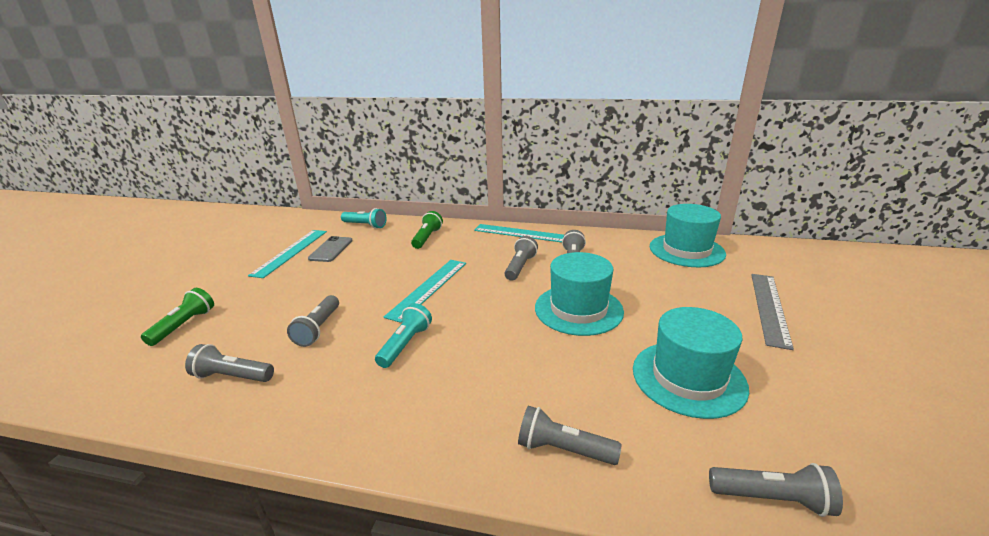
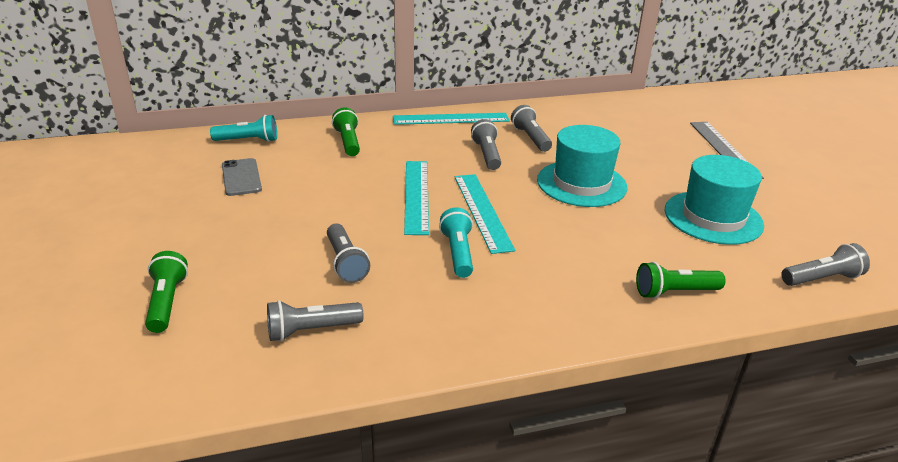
camera: 30 degrees left, 5 degrees up
(290, 252) = (188, 191): turquoise ruler -> turquoise ruler (482, 211)
(563, 449) = (674, 292): grey flashlight -> green flashlight
(686, 250) = (621, 110): turquoise hat -> none

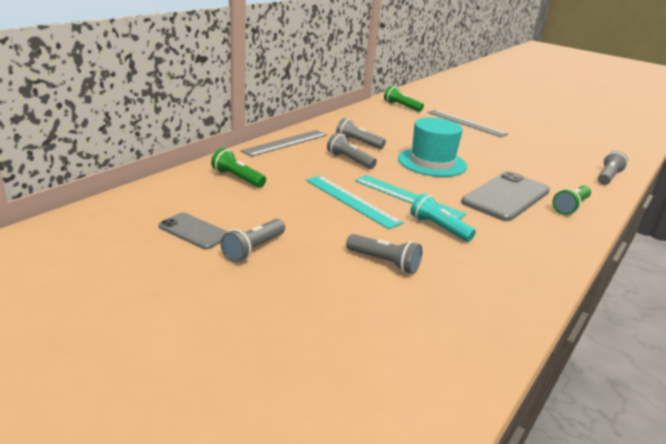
camera: 40 degrees left, 5 degrees down
(167, 302) = (306, 351): green flashlight -> green flashlight (401, 106)
(248, 140) = (148, 200): turquoise flashlight -> none
(311, 330) = (442, 317): grey flashlight -> grey flashlight (253, 249)
(451, 119) = (286, 143): turquoise ruler -> grey ruler
(605, 250) = (506, 197): none -> grey phone
(713, 217) = (521, 161): turquoise hat -> none

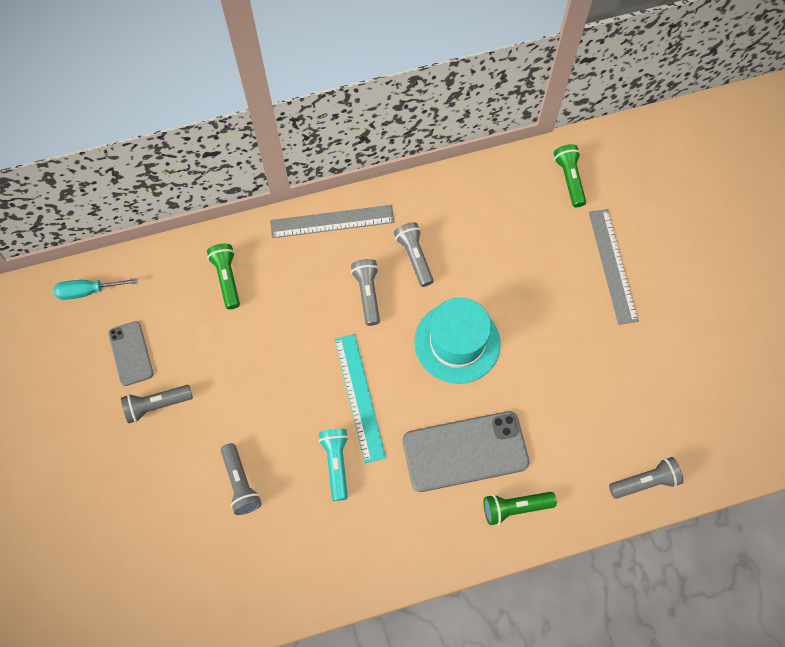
camera: 40 degrees right, 40 degrees up
(112, 213) = (88, 291): none -> turquoise screwdriver
(351, 200) = (299, 374): turquoise ruler -> none

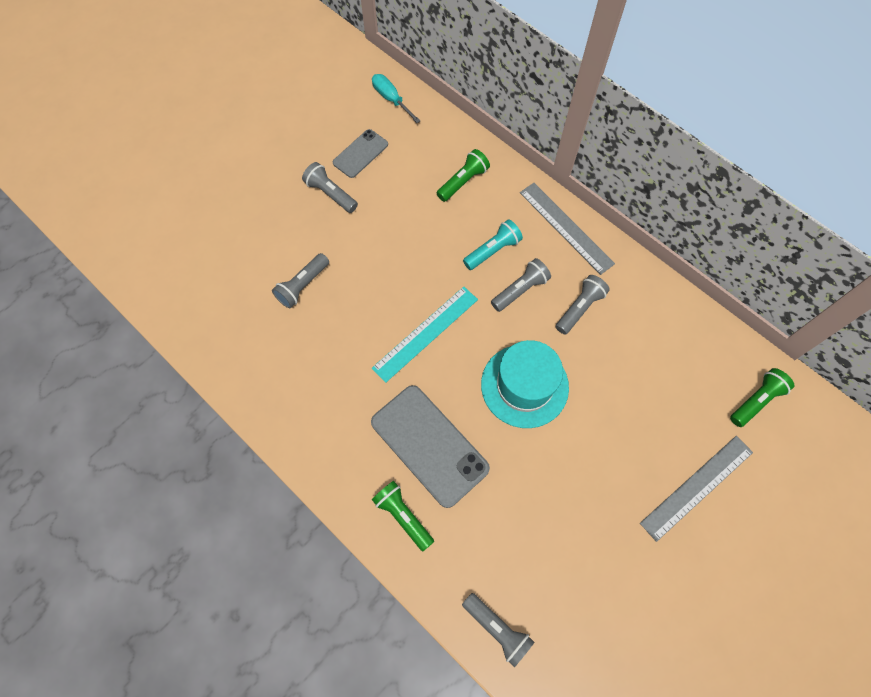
camera: 60 degrees right, 0 degrees up
(336, 463) = (358, 346): turquoise flashlight -> turquoise flashlight (493, 250)

